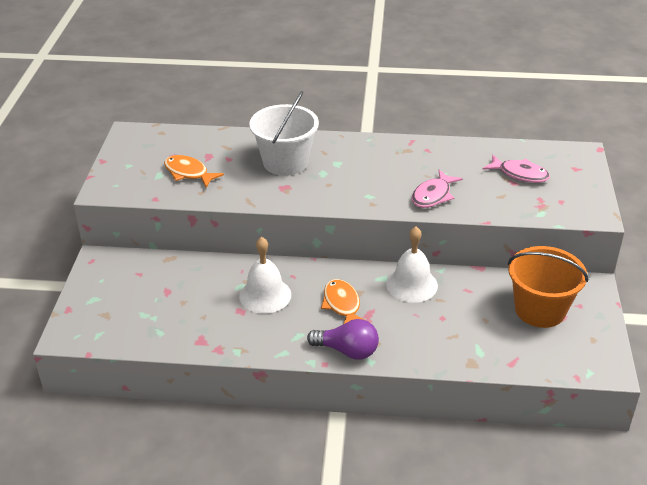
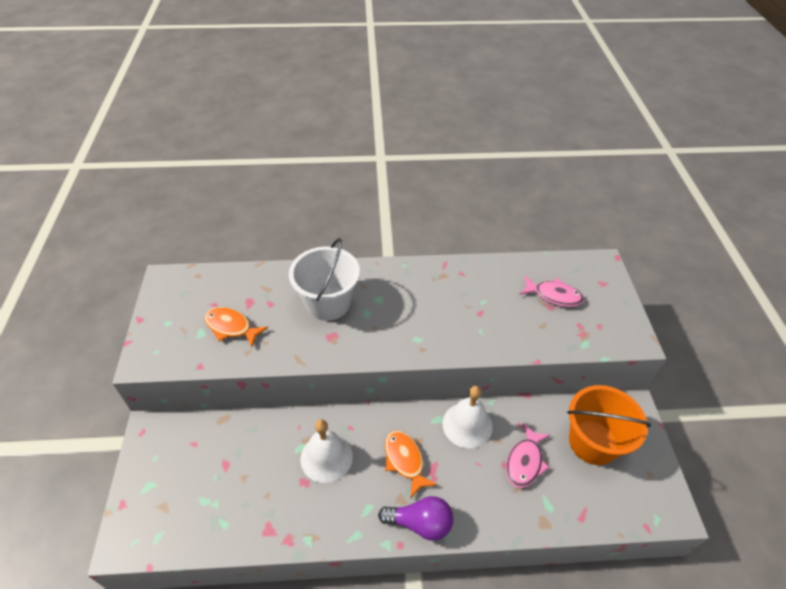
camera: 10 degrees left, 10 degrees up
(433, 195) = (479, 332): pink fish -> pink fish (525, 461)

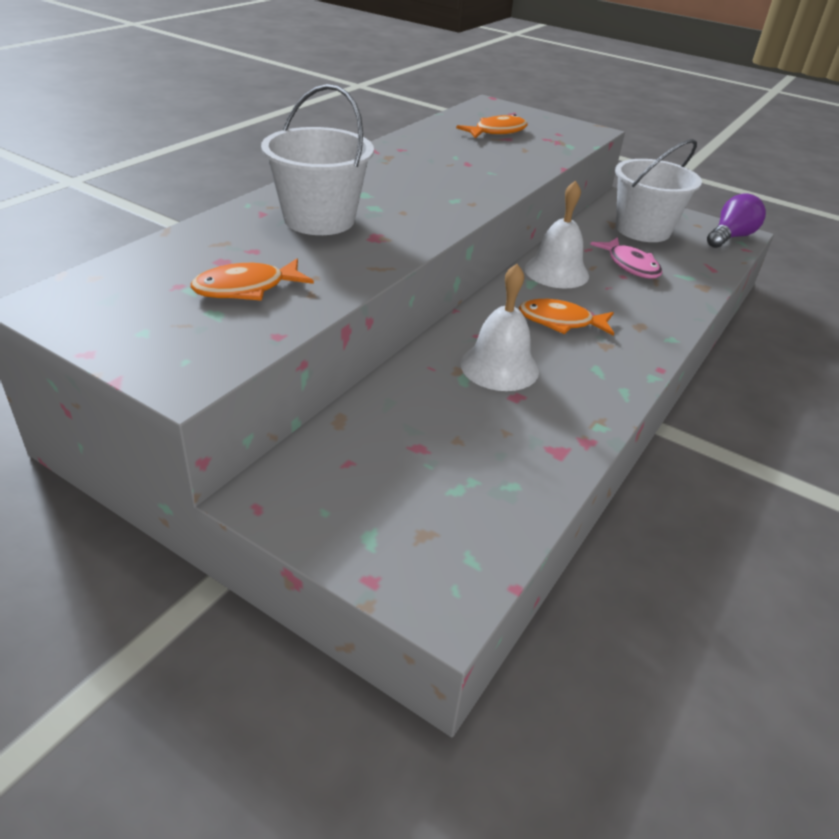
camera: 55 degrees left, 10 degrees down
(420, 523) = (646, 346): purple light bulb -> purple light bulb (730, 237)
(554, 295) = (496, 132): pink fish -> orange fish
(593, 442) = (643, 230): orange bucket -> white bucket

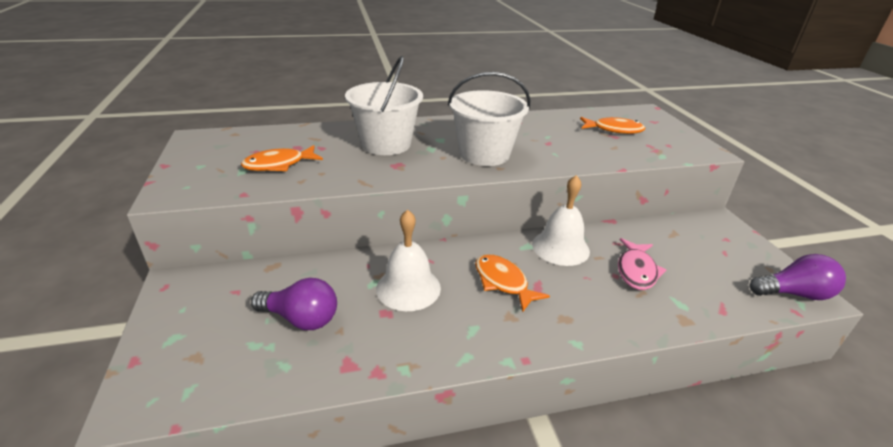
camera: 45 degrees right, 5 degrees down
(246, 288) = (279, 165): orange fish -> orange fish turned 45 degrees counterclockwise
(457, 444) = (301, 319): none -> purple light bulb
(643, 230) = (698, 249): white bucket -> white bucket (484, 154)

